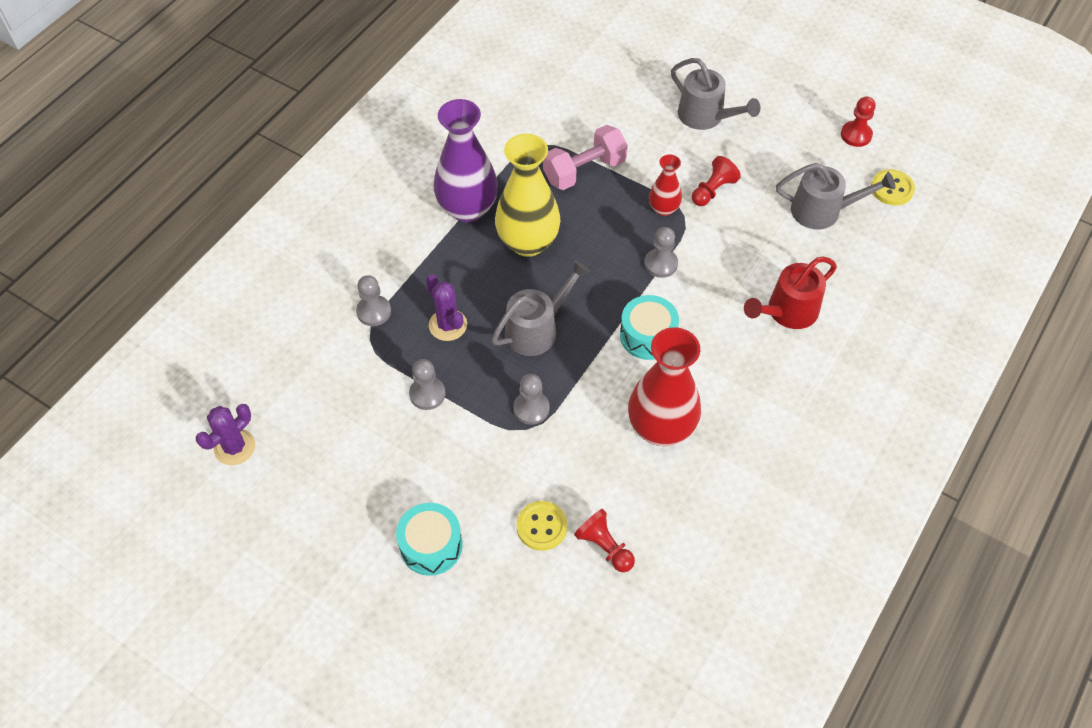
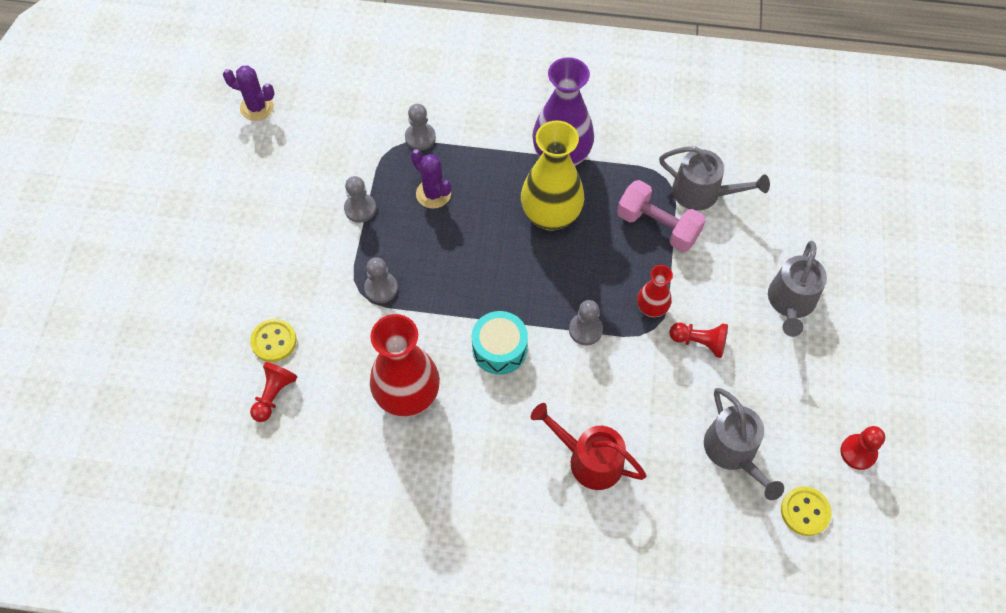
camera: 65 degrees right, 5 degrees up
(431, 545) = (226, 271): turquoise drum -> none
(448, 325) = (433, 194): purple cactus -> purple cactus turned 75 degrees counterclockwise
(536, 329) = (462, 260): grey watering can -> grey watering can (702, 193)

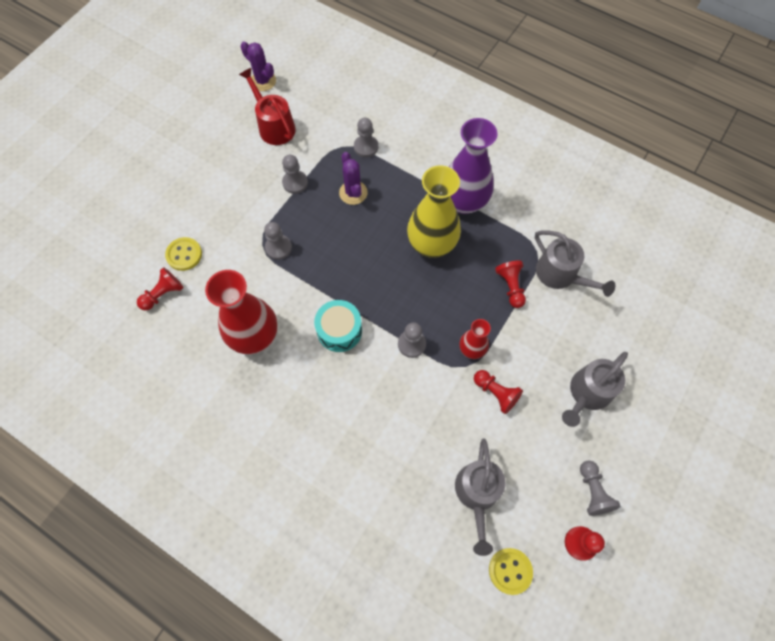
camera: 25 degrees right, 5 degrees up
(589, 460) = (361, 447): red watering can -> red watering can (274, 126)
(658, 226) = (510, 287): pink dumbbell -> red pawn
(844, 397) = (592, 491): none -> grey pawn

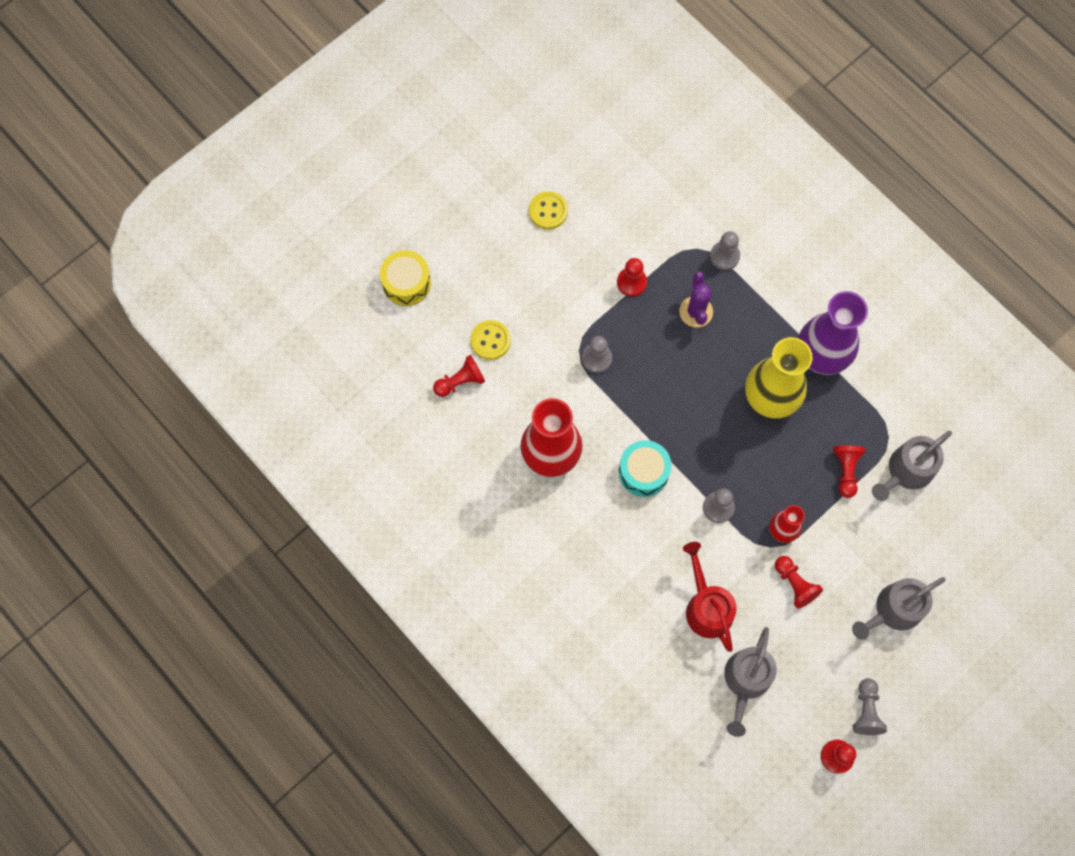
camera: 15 degrees right, 5 degrees up
(103, 226) = (406, 283): none -> yellow drum
(263, 81) = (620, 136): purple cactus -> none
(274, 126) = (622, 202): red watering can -> red watering can (706, 607)
(295, 183) = (631, 282): grey pawn -> red pawn
(510, 571) = (758, 763): yellow button -> yellow button (548, 211)
(560, 275) = (906, 471): grey watering can -> grey watering can turned 75 degrees clockwise

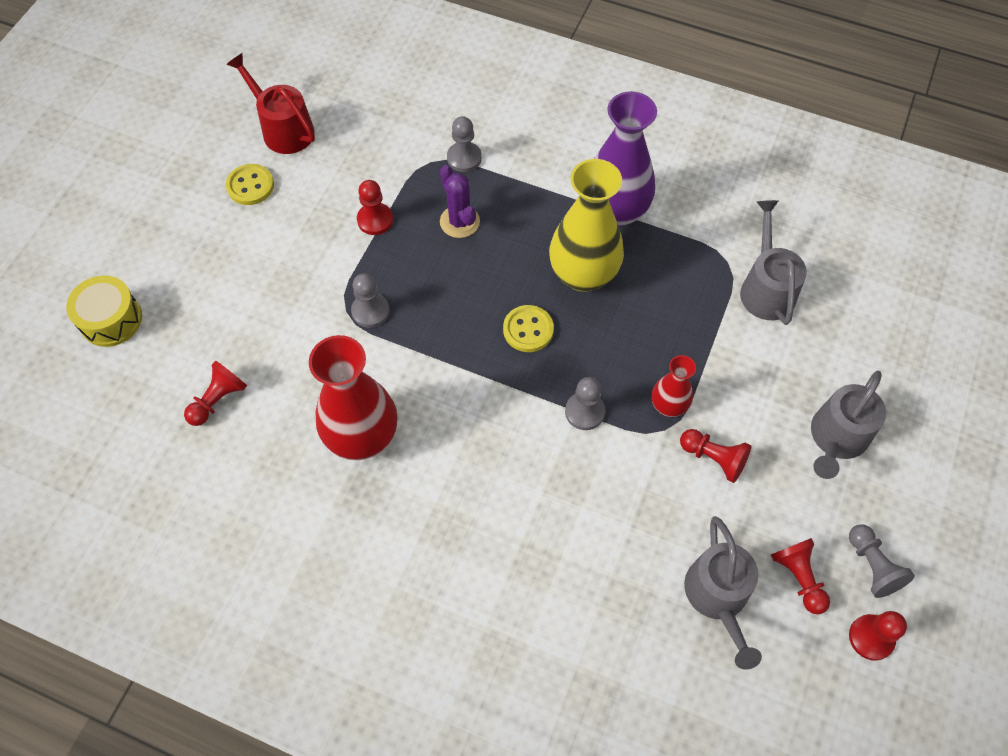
camera: 25 degrees left, 10 degrees down
(490, 340) = (237, 341): yellow button -> yellow button (528, 330)
(643, 472) = (480, 409): turquoise drum -> none
(706, 607) = (628, 530): red watering can -> red watering can (283, 129)
(846, 471) = (703, 314): red pawn -> red pawn (798, 577)
(906, 471) = (766, 288): grey watering can -> grey watering can turned 150 degrees clockwise

